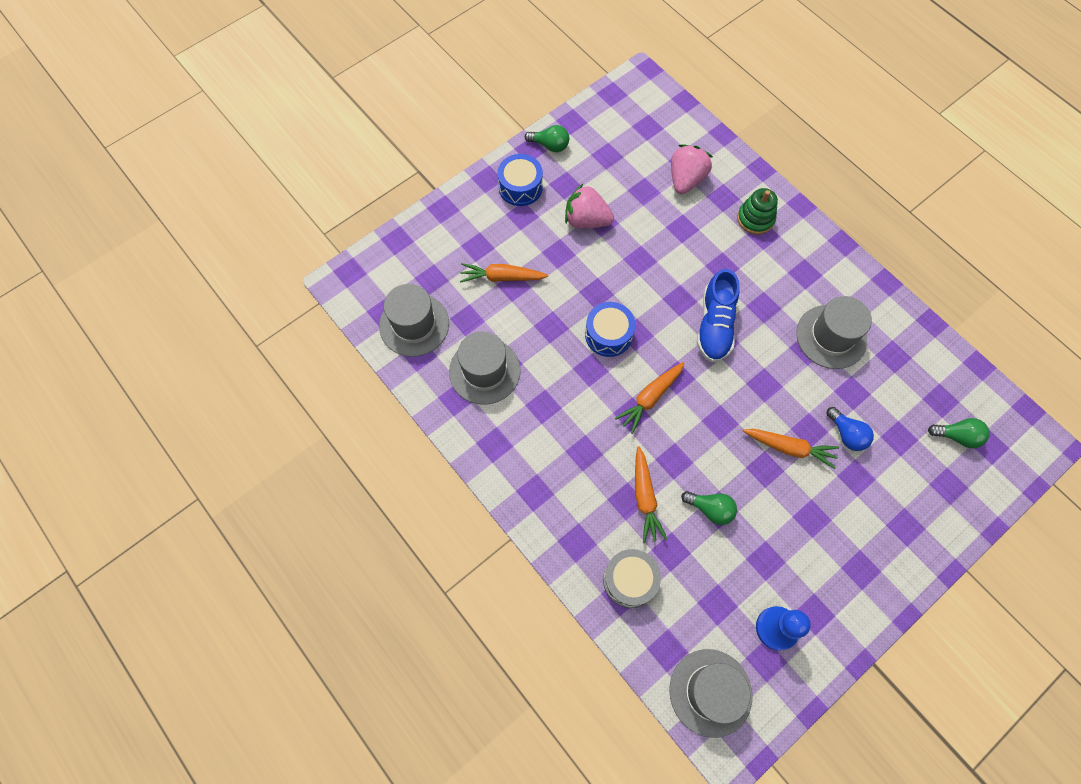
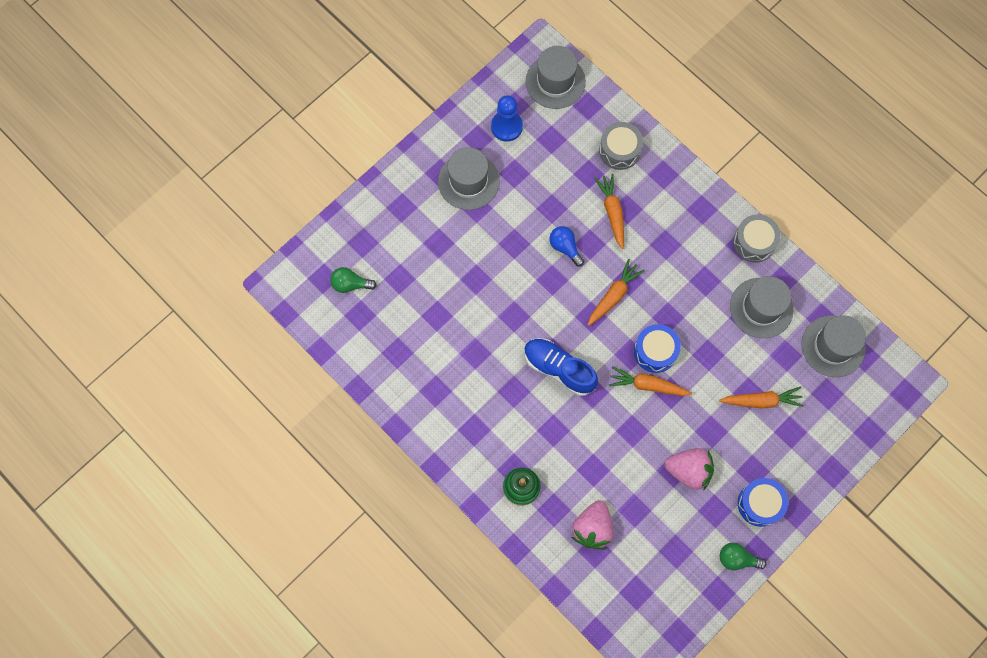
camera: 175 degrees right, 5 degrees up
(479, 446) = (754, 242): none -> grey drum
(710, 509) = (559, 208): green light bulb -> none
(714, 325) = (559, 369): blue shoe -> blue shoe turned 60 degrees counterclockwise
(789, 448) = (493, 262): orange carrot -> orange carrot (647, 385)
(831, 337) = (452, 366): grey hat -> grey hat (468, 181)
(846, 434) = (444, 278): blue light bulb -> blue light bulb (565, 247)

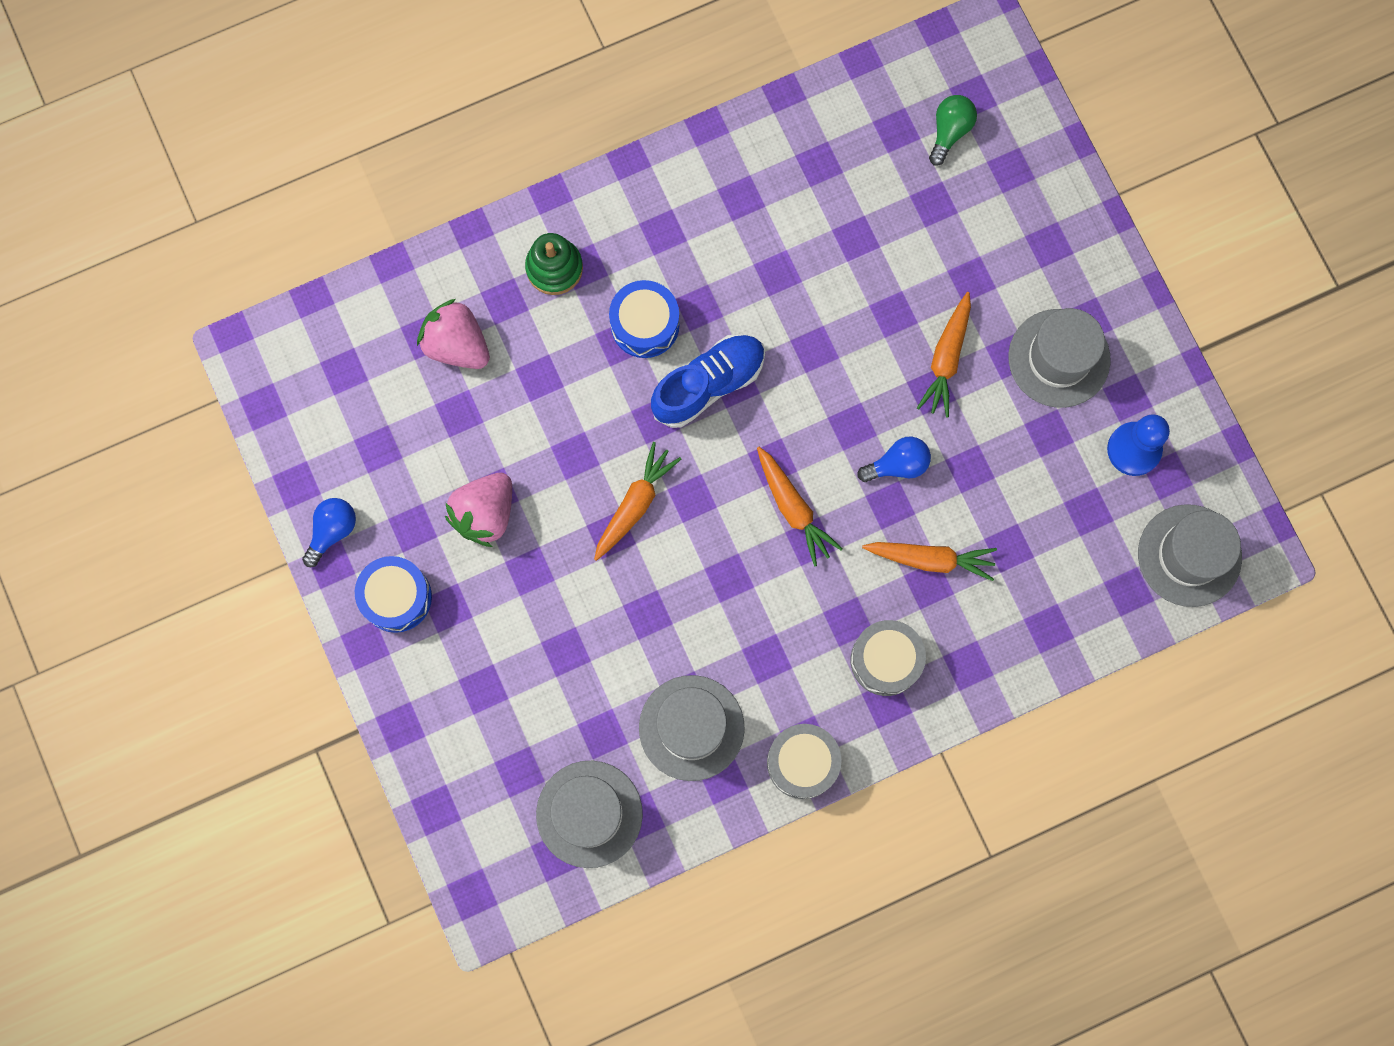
camera: 110 degrees right, 5 degrees up
(619, 150) = (1033, 612): grey drum -> grey drum (885, 660)
(655, 351) = (682, 537): blue drum -> blue drum (645, 324)
(737, 559) = (332, 531): green light bulb -> blue light bulb
(761, 401) = (547, 665): orange carrot -> orange carrot (946, 358)

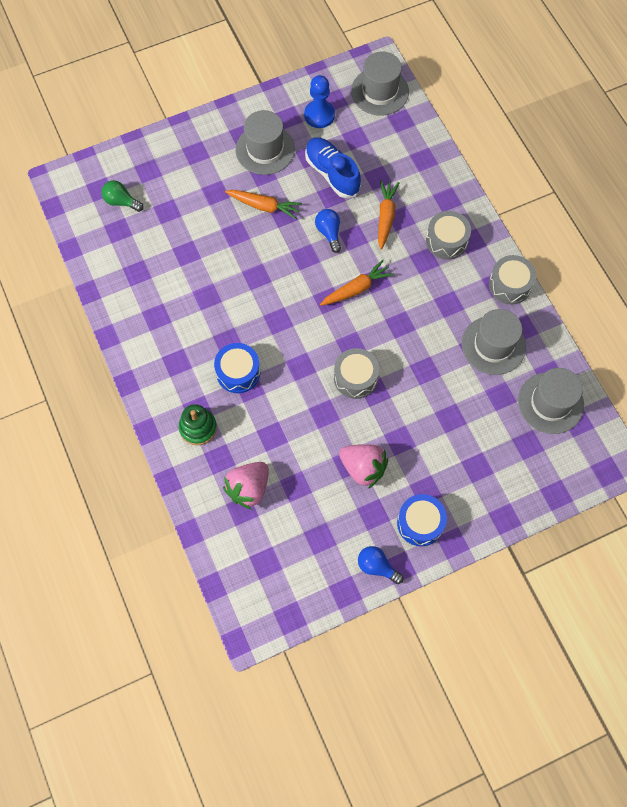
camera: 90 degrees left, 10 degrees down
(635, 504) = (355, 378): orange carrot -> grey drum
(708, 384) = (278, 335): blue shoe -> blue shoe (332, 173)

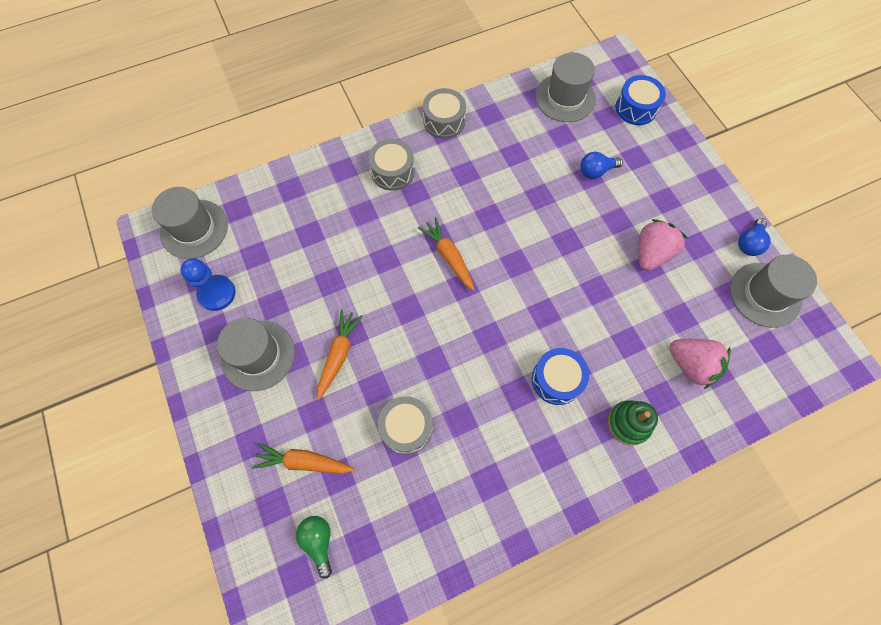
camera: 90 degrees left, 0 degrees up
(121, 201) = (318, 541): green light bulb -> green light bulb turned 135 degrees clockwise
(329, 233) = (378, 283): blue light bulb -> blue light bulb (596, 171)
(332, 173) = (300, 280): blue shoe -> none
(355, 378) = (553, 259): grey drum -> grey drum (406, 427)
(385, 217) = (361, 227): orange carrot -> orange carrot (304, 462)
(420, 523) = (699, 205): blue drum -> blue drum (636, 108)
(493, 345) = (509, 138): grey hat -> grey hat (765, 294)

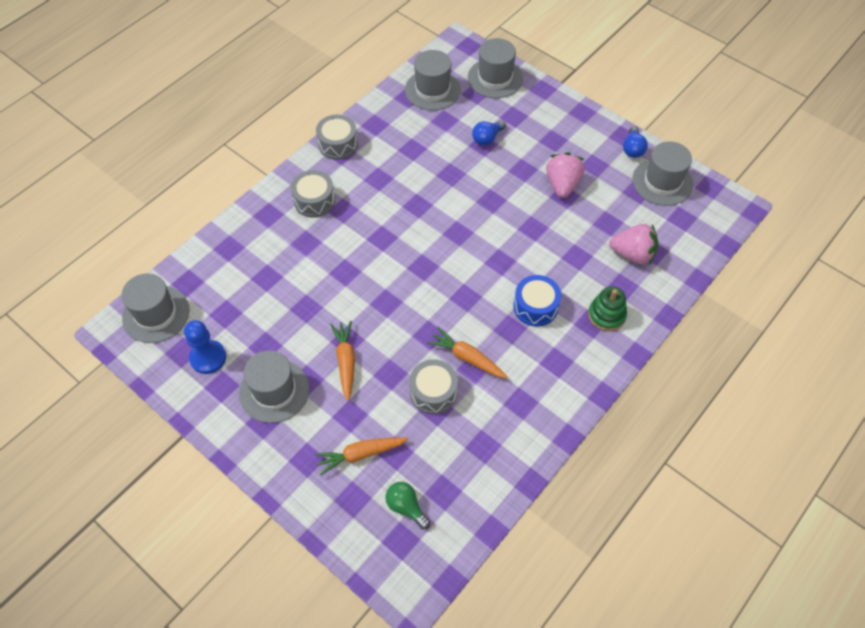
camera: 25 degrees left, 10 degrees down
(448, 257) = (399, 249): orange carrot -> orange carrot (467, 358)
(636, 108) = (495, 78): blue drum -> grey hat

